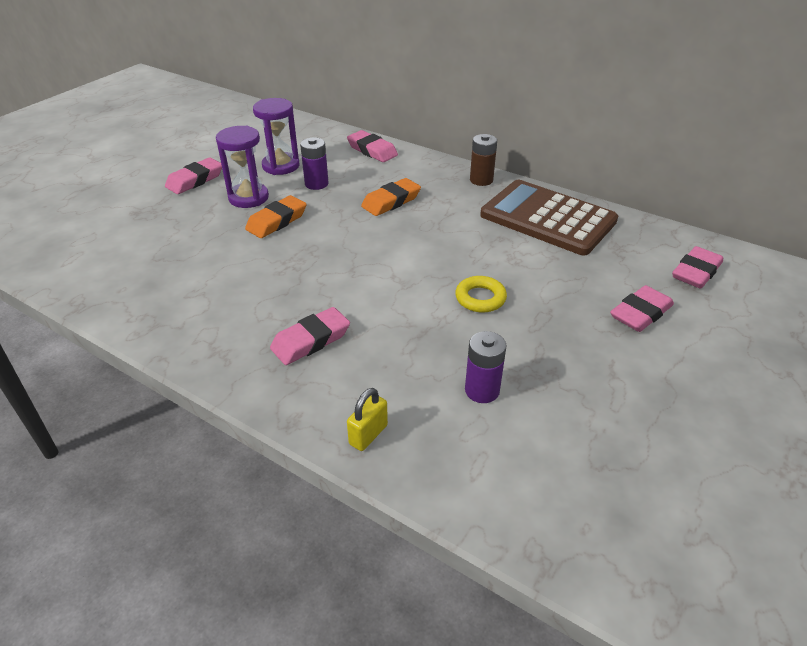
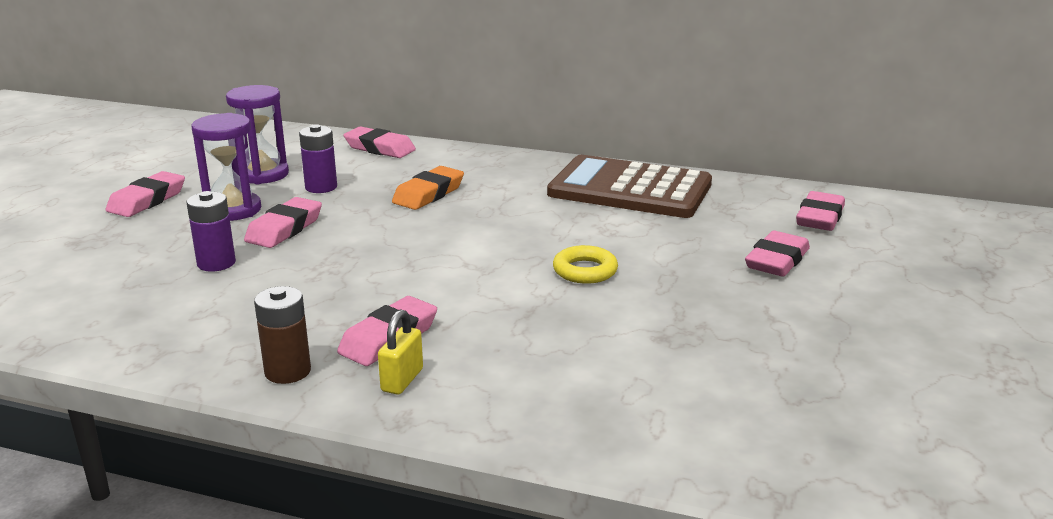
camera: 15 degrees left, 15 degrees down
(277, 221) = (284, 229): orange eraser -> pink eraser
(368, 435) = (508, 416): yellow padlock -> yellow padlock (402, 380)
(481, 180) = (532, 163): brown battery -> brown battery (287, 371)
(482, 390) = (628, 354): purple battery -> purple battery (216, 263)

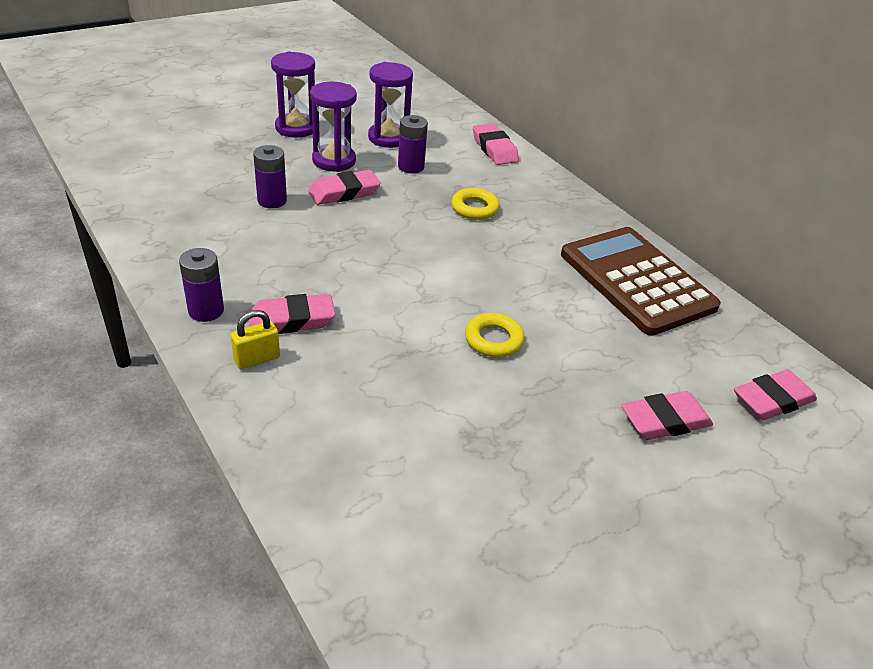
camera: 35 degrees right, 15 degrees up
(147, 200) = (296, 128): pink eraser -> purple hourglass
(287, 371) = (206, 311): brown battery -> purple battery
(428, 194) = (474, 208): orange eraser -> yellow ring

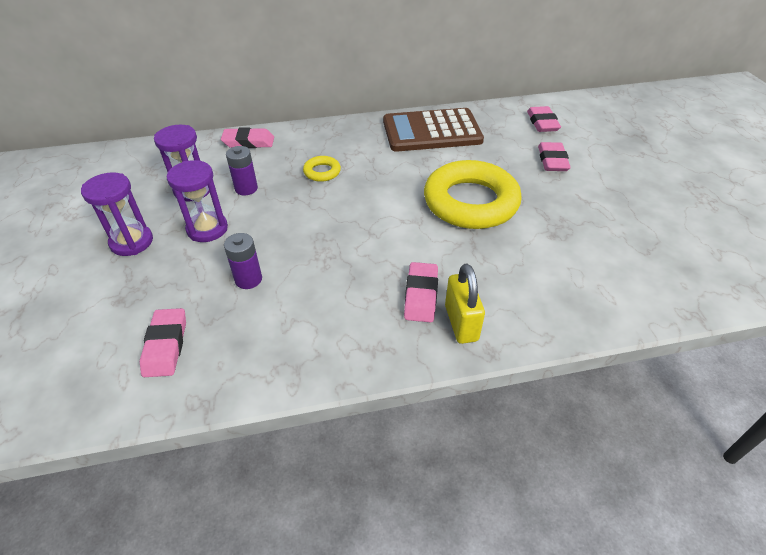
camera: 65 degrees left, 5 degrees up
(206, 311) = (392, 346): purple battery -> none
(257, 359) = (461, 323): yellow padlock -> yellow padlock, size x1.54
(344, 192) = (261, 233): pink eraser -> pink eraser (166, 345)
(493, 340) = (470, 202): yellow ring -> yellow ring, size x2.39

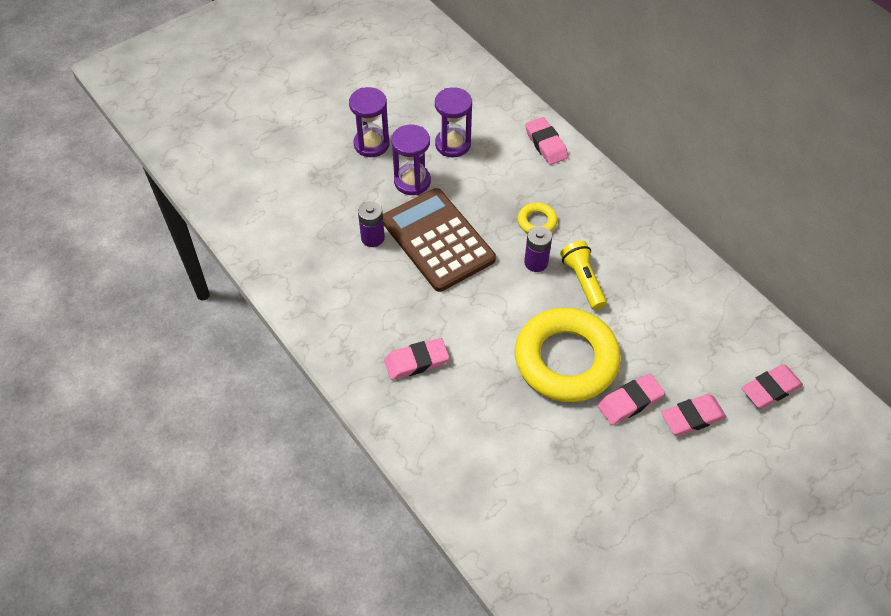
camera: 65 degrees right, 10 degrees up
(166, 345) = (288, 224): pink eraser -> pink eraser (630, 402)
(246, 188) = (477, 179): purple battery -> purple battery (536, 262)
(399, 168) = (583, 280): none -> yellow flashlight
(431, 131) = (671, 285): brown calculator -> brown calculator (437, 240)
(461, 323) = (400, 401): yellow padlock -> none

